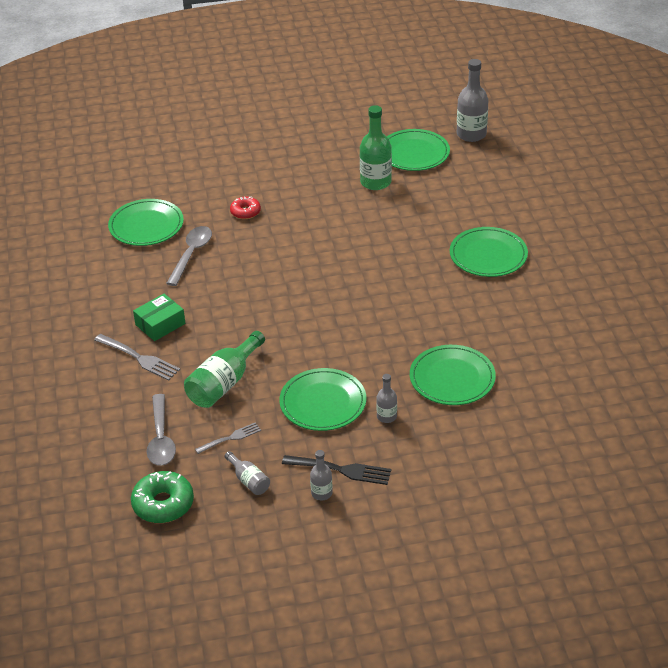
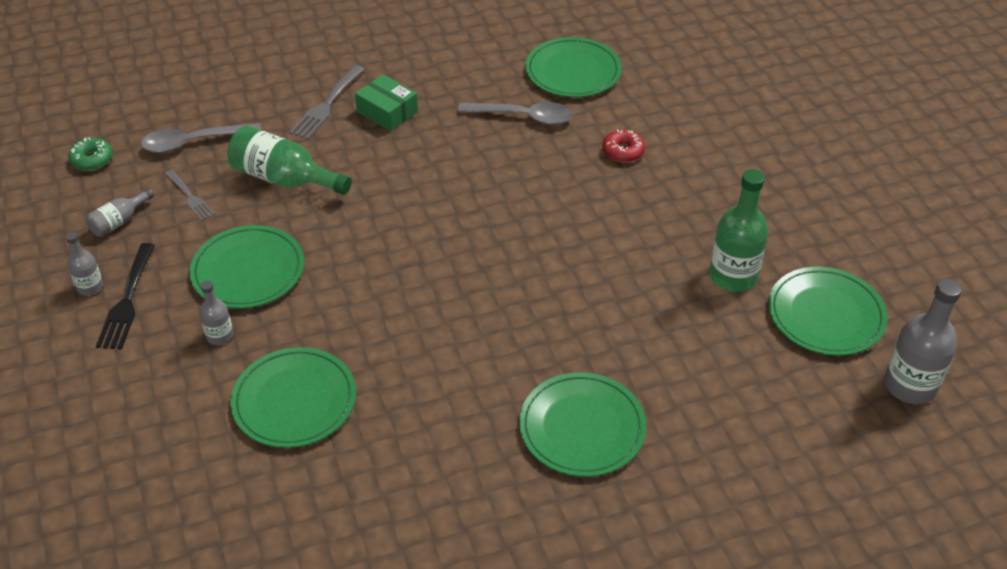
camera: 80 degrees right, 5 degrees up
(163, 504) = (92, 160): green donut -> green donut, size x0.62

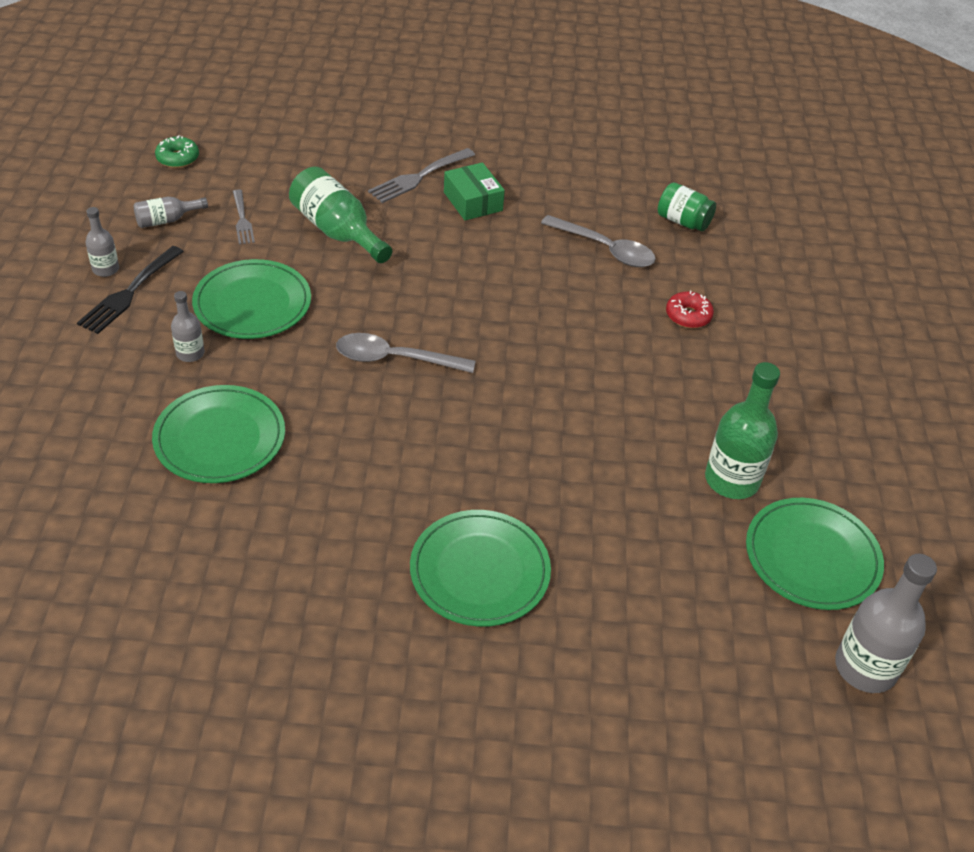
camera: 20 degrees right, 0 degrees up
(194, 142) = (276, 172): grey spoon -> grey spoon (395, 359)
(573, 71) = (683, 221): green plate -> green jar

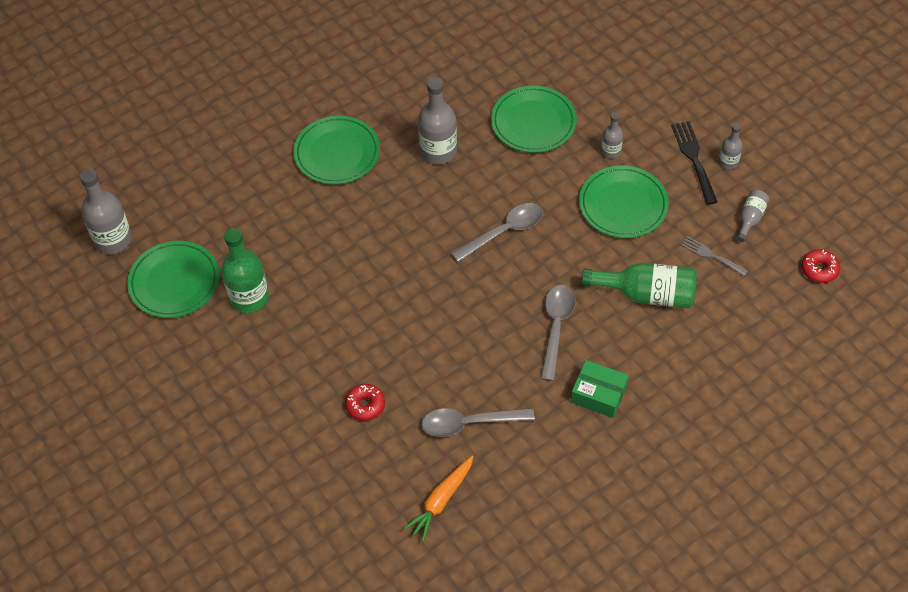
camera: 145 degrees right, 10 degrees up
(178, 158) = (819, 269): green donut -> red donut
(361, 484) = (438, 151): none -> grey bottle
(419, 177) = (658, 387): grey fork -> none
(448, 260) = (556, 328): none -> grey spoon
(683, 221) = (441, 501): green jar -> orange carrot

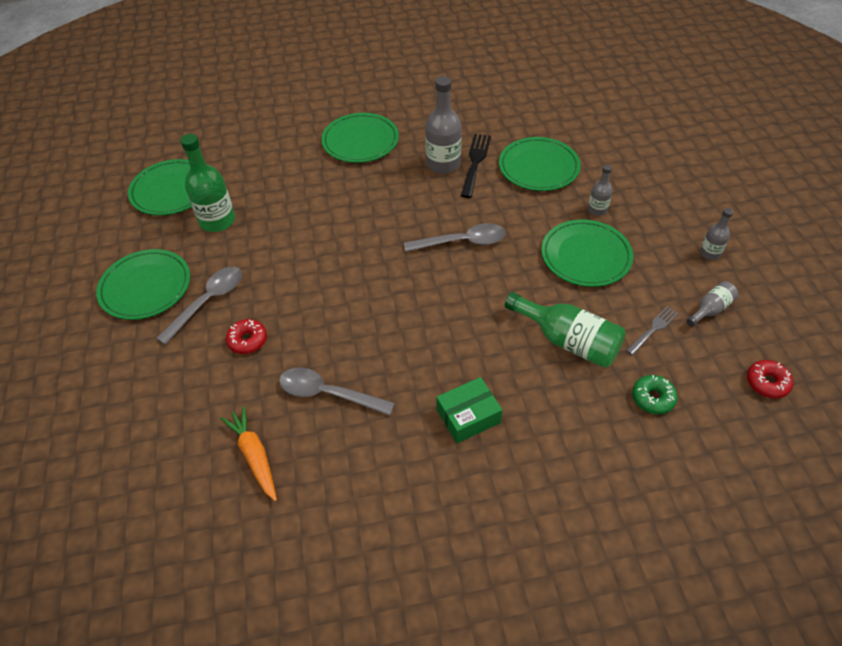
camera: 25 degrees right, 5 degrees down
(113, 240) = (151, 147): grey bottle -> none
(228, 393) = (145, 287): none -> green plate
(441, 501) = (254, 456): orange carrot -> orange carrot turned 90 degrees clockwise
(556, 328) = (462, 339): grey spoon -> grey spoon (208, 302)
(598, 394) = (468, 416): green box -> green box turned 75 degrees counterclockwise
(694, 159) = (675, 240): black fork -> black fork (475, 163)
(711, 256) = (653, 329): grey fork -> grey fork turned 75 degrees clockwise
(737, 318) = (653, 398): none -> green donut

